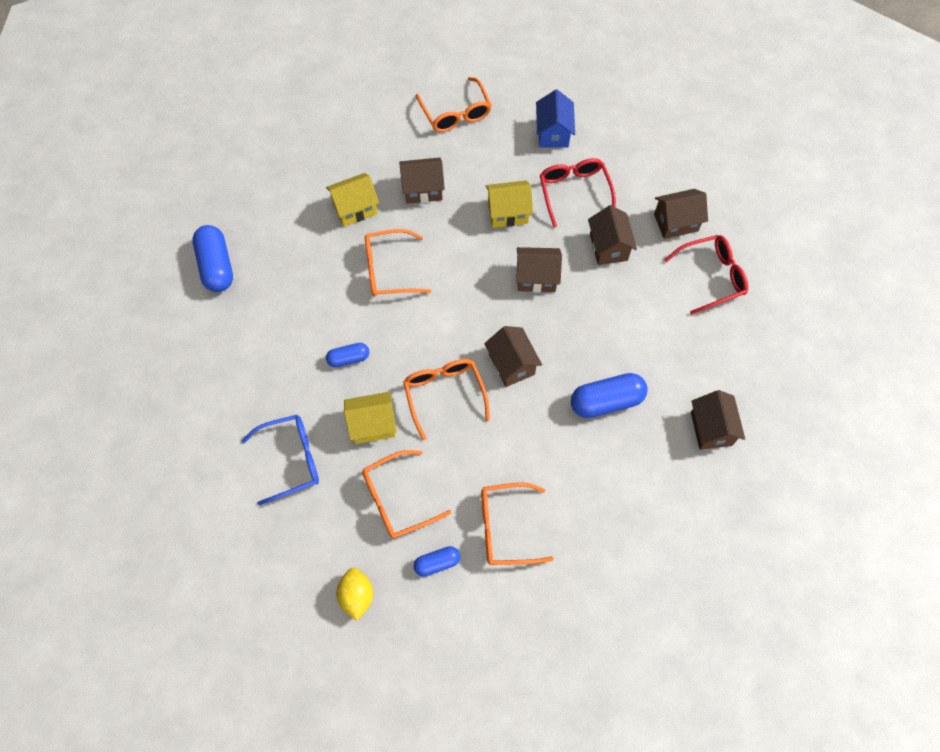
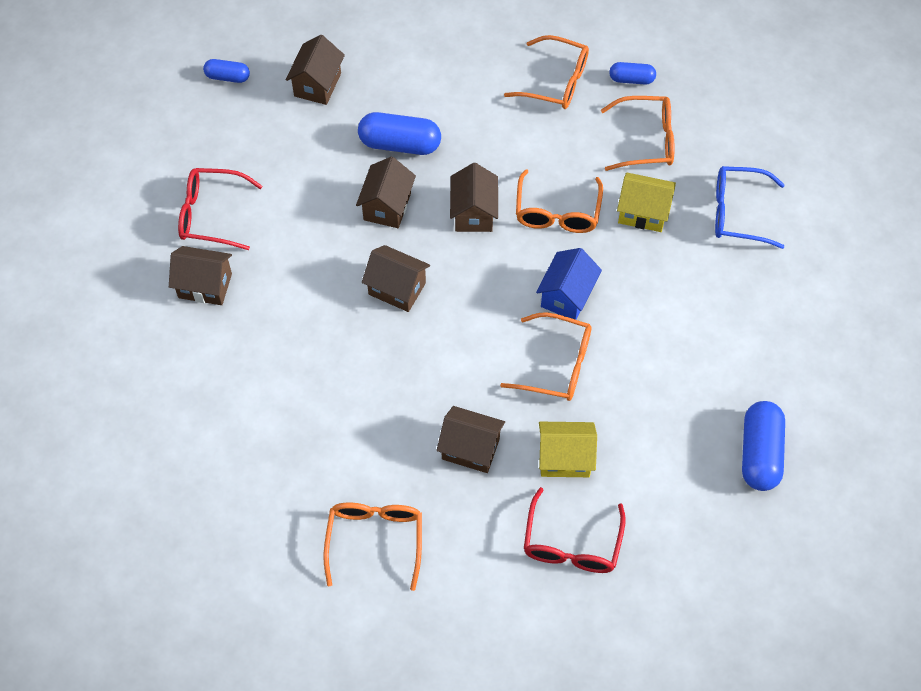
camera: 155 degrees left, 5 degrees down
(348, 358) = (642, 286): blue capsule -> blue capsule (227, 77)
(356, 596) = (714, 82): yellow lemon -> none
(508, 212) = (385, 376): yellow house -> none
(553, 133) = (269, 457): blue house -> blue house (567, 296)
(574, 192) = (293, 369): red glasses -> red glasses (571, 543)
(608, 247) = (297, 289): brown house -> brown house (387, 206)

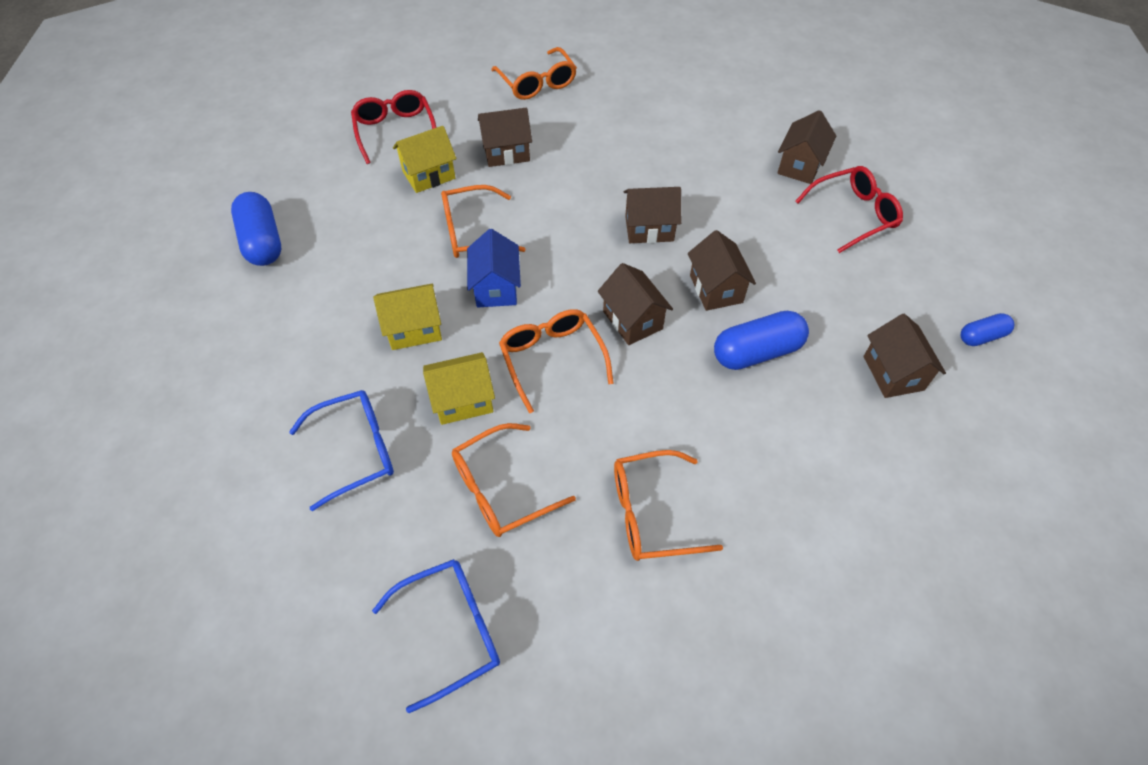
camera: 150 degrees right, 5 degrees down
(205, 285) = (800, 166): brown house -> brown house turned 45 degrees counterclockwise
(631, 79) = (563, 567): blue capsule -> none
(654, 290) = (414, 329): none -> yellow house
(717, 79) = (451, 630): none -> blue glasses

